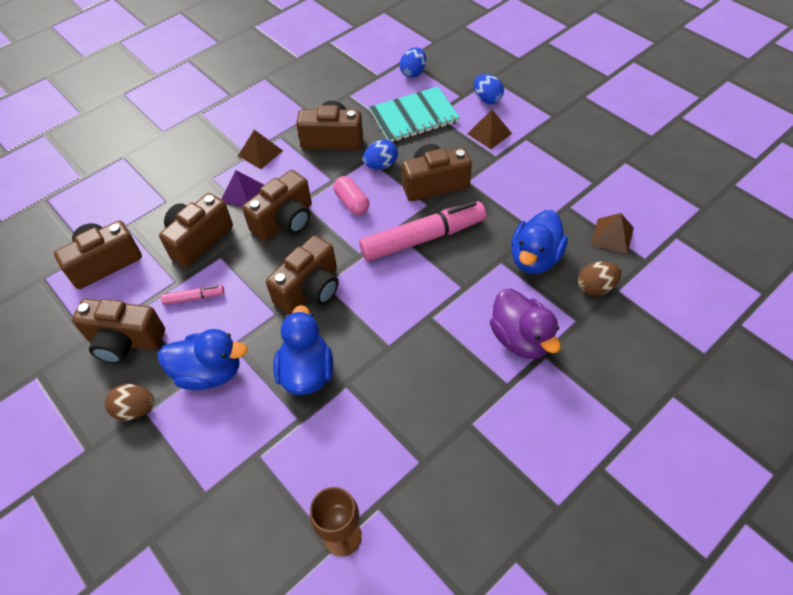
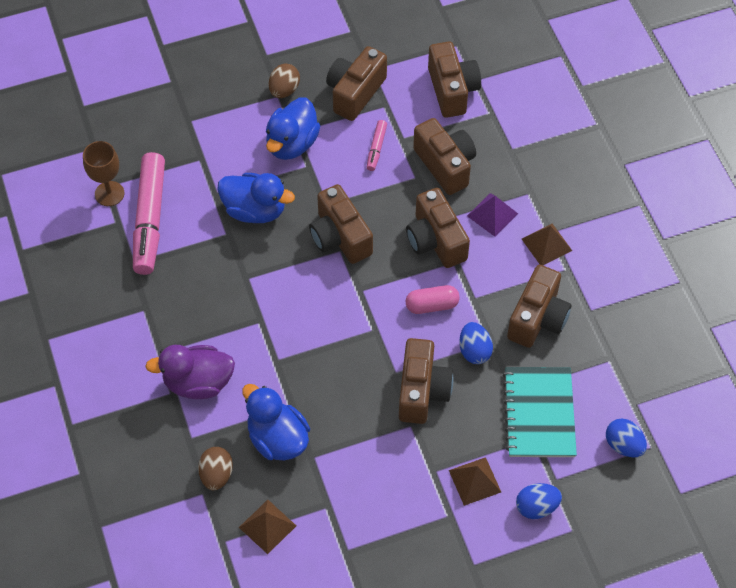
camera: 110 degrees right, 5 degrees up
(423, 238) = (353, 351): pink marker -> pink marker (150, 219)

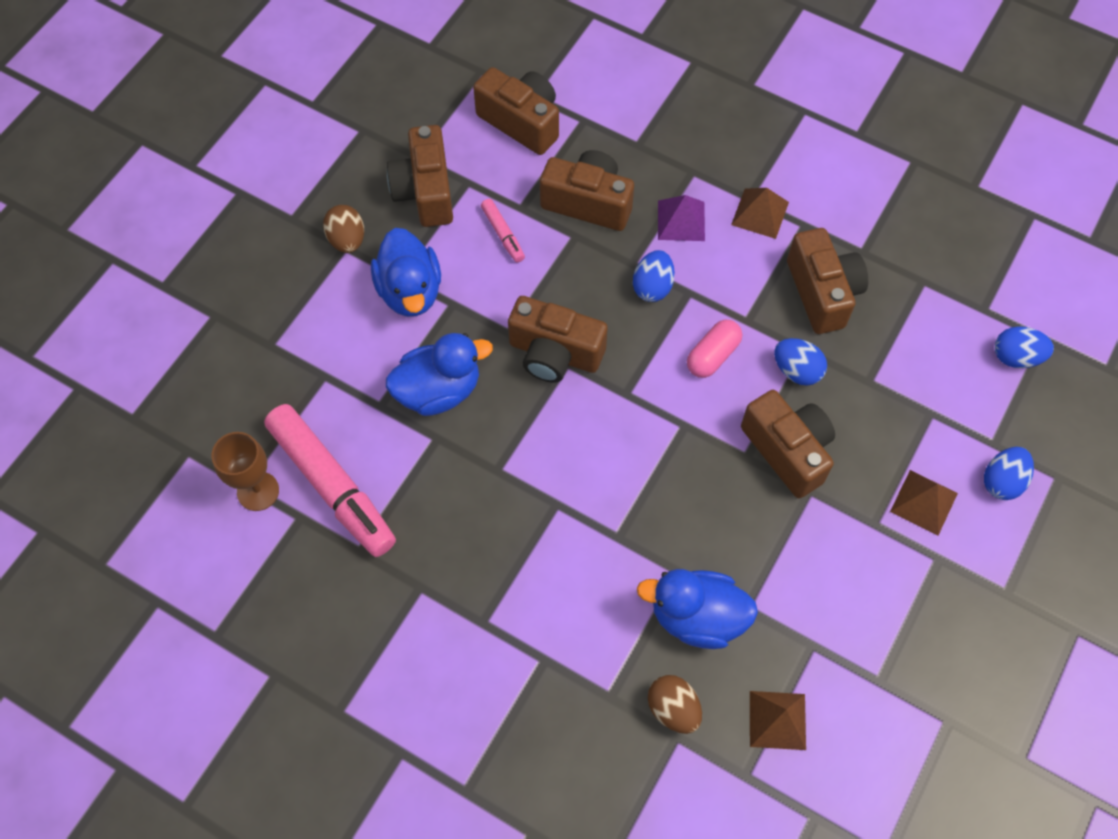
camera: 40 degrees left, 5 degrees up
(198, 382) = (557, 624): purple duck -> none
(435, 240) = (652, 286): brown camera -> blue egg
(539, 413) = (915, 386): turquoise notebook -> none

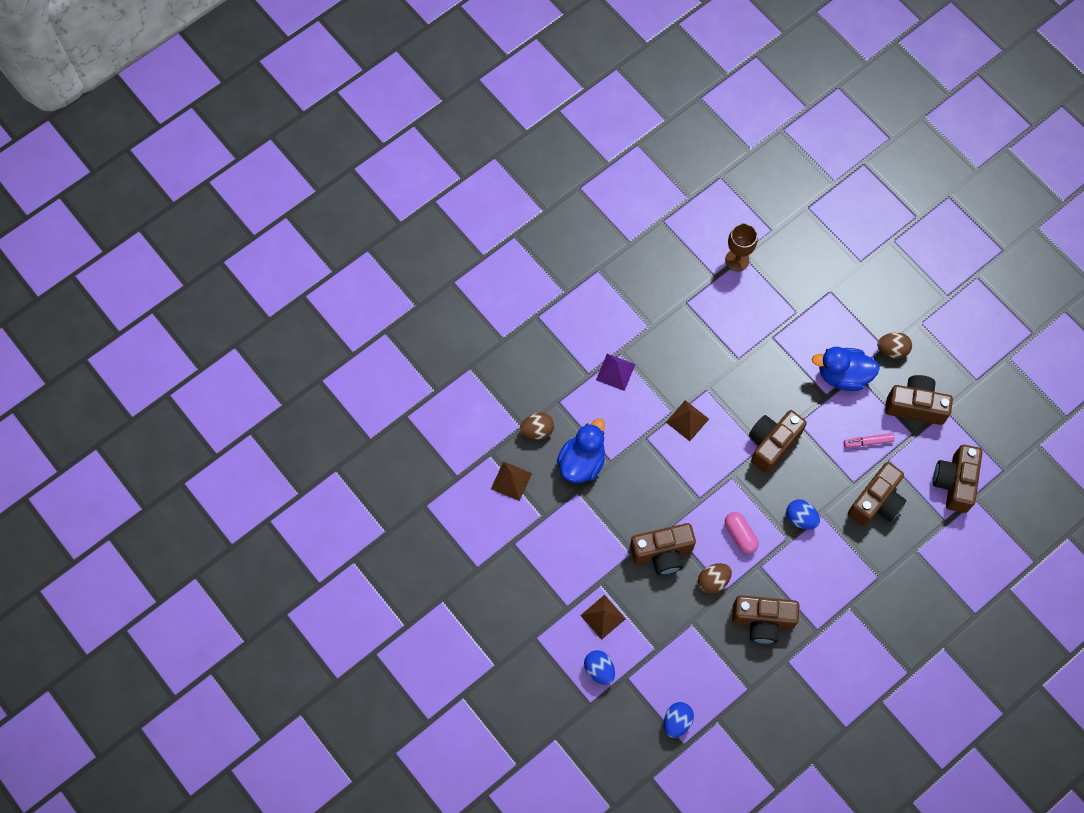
camera: 110 degrees right, 5 degrees up
(332, 486) = (727, 298): pink marker -> none
(439, 390) = (769, 371): blue duck -> none
(521, 122) = (954, 482): brown camera -> brown camera turned 135 degrees clockwise
(681, 220) = (845, 555): purple pyramid -> purple pyramid (615, 372)
(760, 213) = (835, 607): brown pyramid -> brown pyramid (687, 420)
(797, 370) = (713, 581): blue egg -> brown egg

